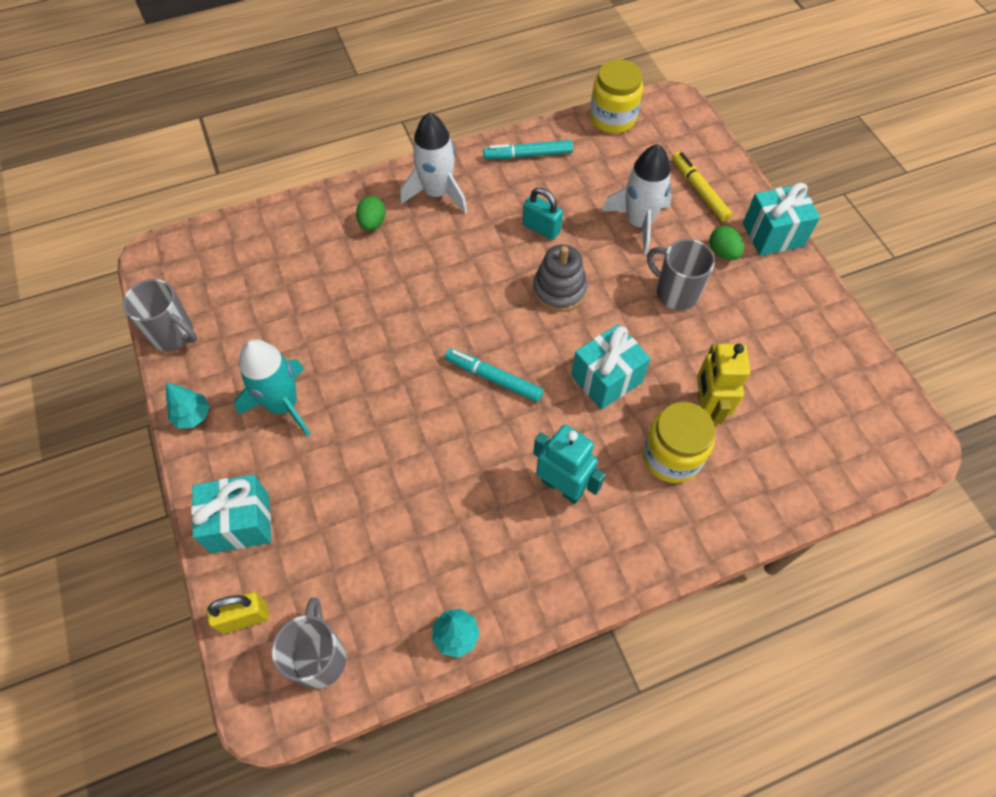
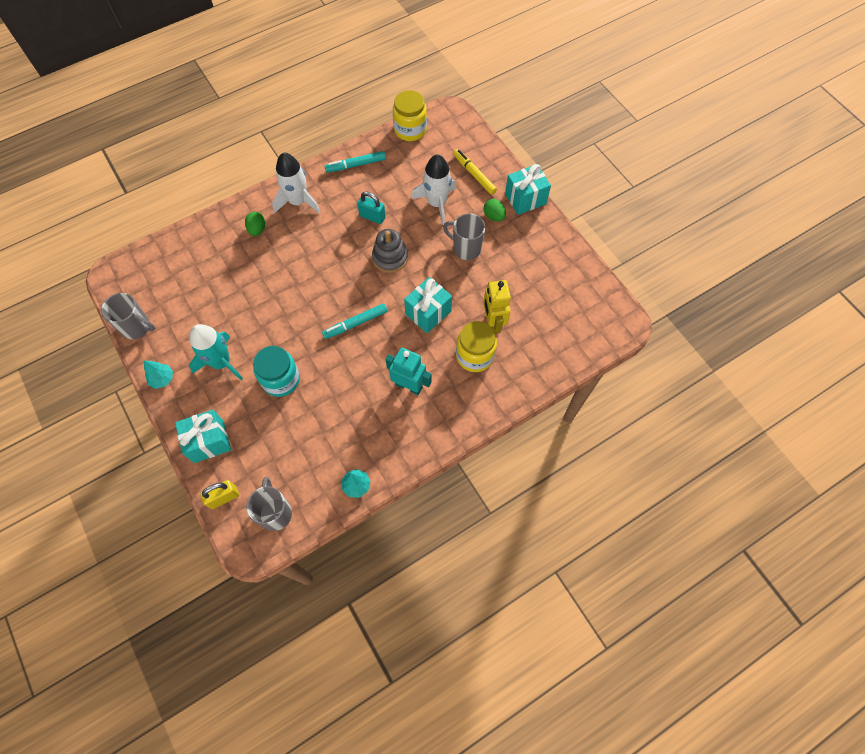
camera: 10 degrees left, 5 degrees up
(367, 445) = (281, 379): none -> turquoise jar
(493, 378) = (355, 323): turquoise marker -> turquoise marker turned 45 degrees counterclockwise

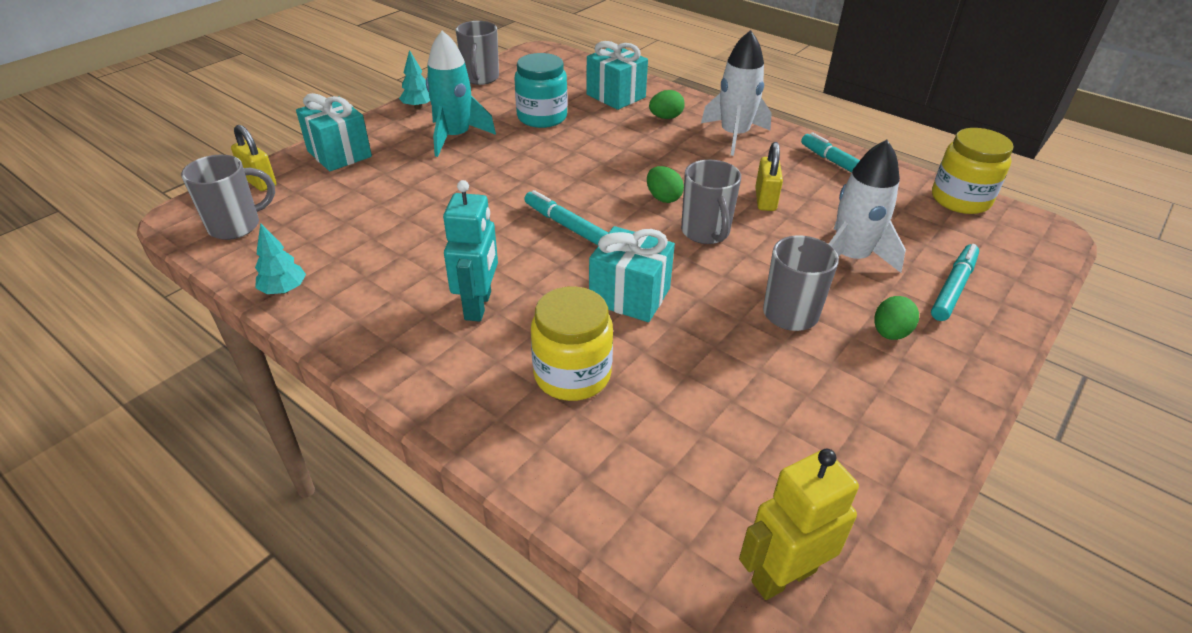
camera: 70 degrees right, 25 degrees down
(281, 379) = (446, 184): turquoise jar -> turquoise jar (542, 117)
(348, 265) = (663, 198): none -> green egg
(372, 217) = (765, 200): turquoise padlock -> yellow padlock
(390, 258) = (705, 232): grey stacking toy -> grey mug
(474, 174) = (953, 288): yellow marker -> turquoise marker
(493, 322) = (657, 385): yellow robot -> yellow robot (783, 576)
(525, 199) = (972, 369): turquoise gift -> turquoise gift (616, 96)

